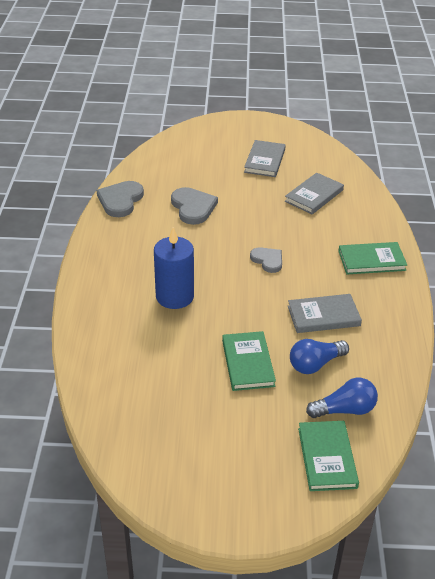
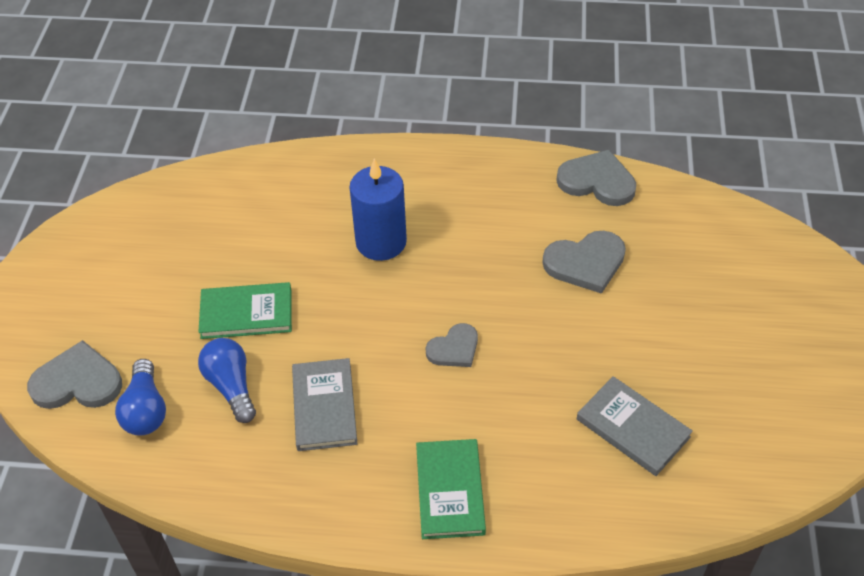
camera: 95 degrees right, 10 degrees up
(265, 161) = (735, 364): grey book -> none
(327, 457) = (77, 382): green book -> grey heart

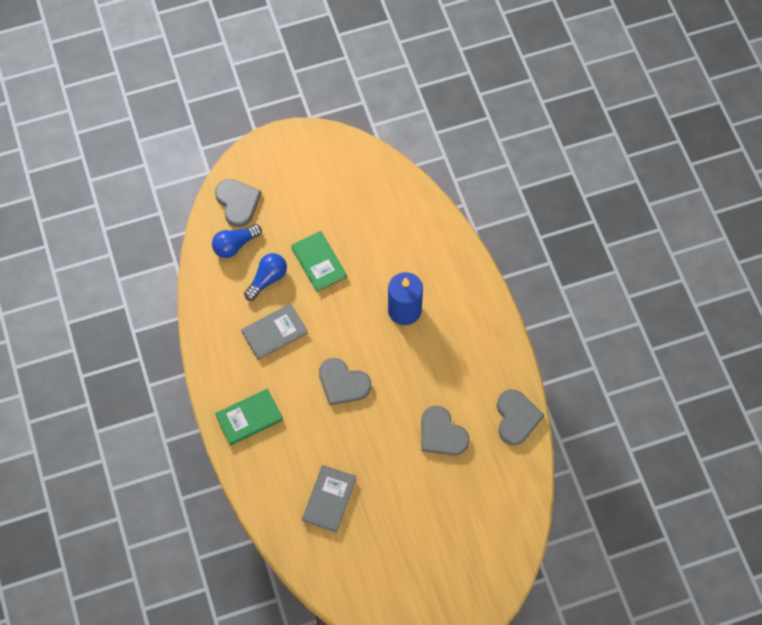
camera: 65 degrees right, 15 degrees up
(454, 348) = (343, 383): grey heart -> grey heart, size x1.55

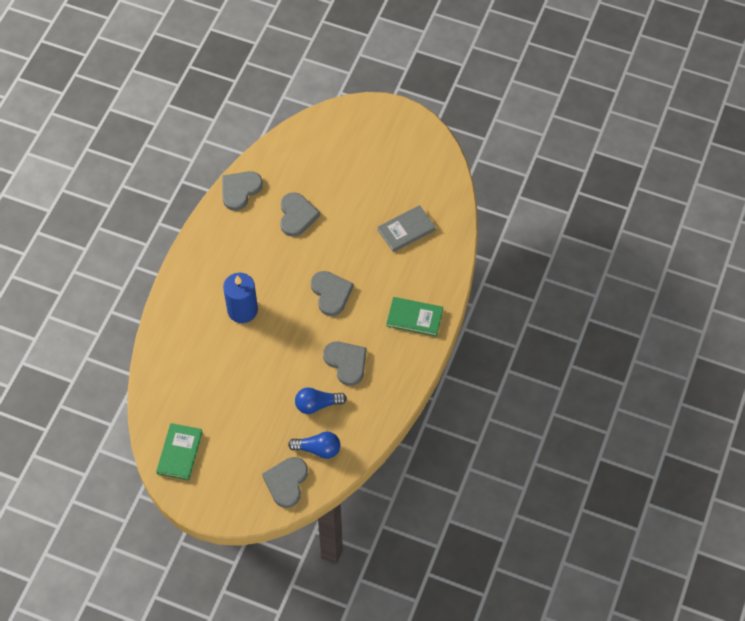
camera: 140 degrees left, 5 degrees down
(274, 332) = (346, 362): grey book -> grey heart
(319, 262) = (269, 389): green book -> green book (179, 452)

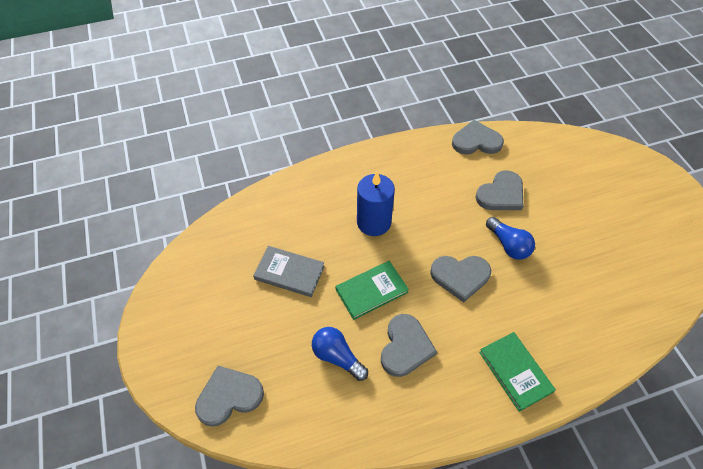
camera: 50 degrees right, 5 degrees down
(179, 452) = (192, 279): green book -> green book (371, 291)
(318, 449) = (289, 397): blue light bulb -> blue light bulb (508, 245)
(331, 293) = (460, 276): grey heart -> grey heart turned 60 degrees clockwise
(406, 230) = (590, 288): grey book -> grey book (289, 273)

